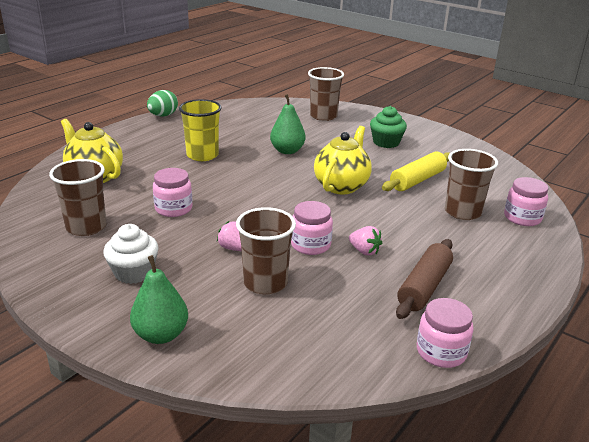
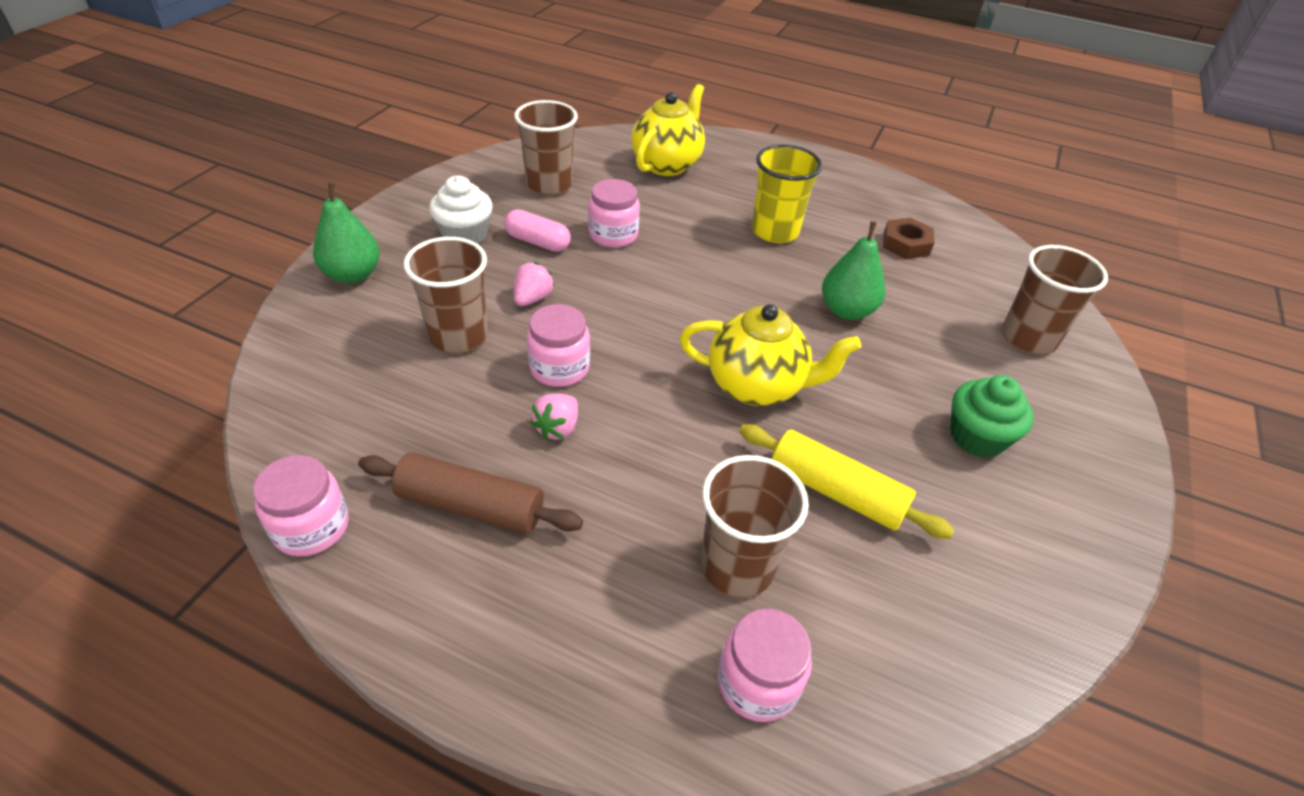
camera: 75 degrees right, 15 degrees up
(163, 115) = (878, 176): green egg -> none
(164, 240) = (538, 242): none -> pink capsule
(235, 124) = (906, 244): none -> brown nut

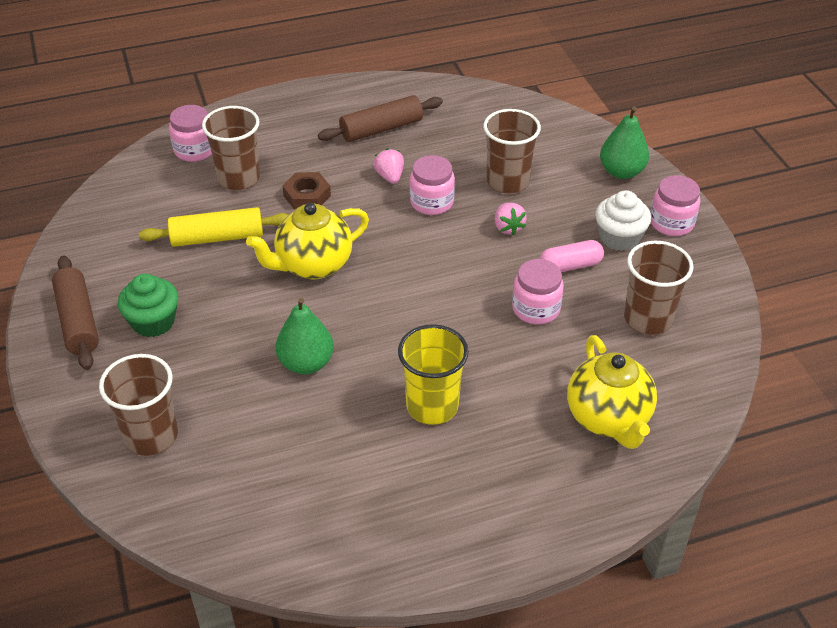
camera: 140 degrees right, 0 degrees up
(311, 527) = (430, 87): pink jar -> pink jar (671, 223)
(906, 244) = (314, 478): brown nut -> brown nut (307, 196)
(1071, 494) = (78, 321): none -> brown rolling pin

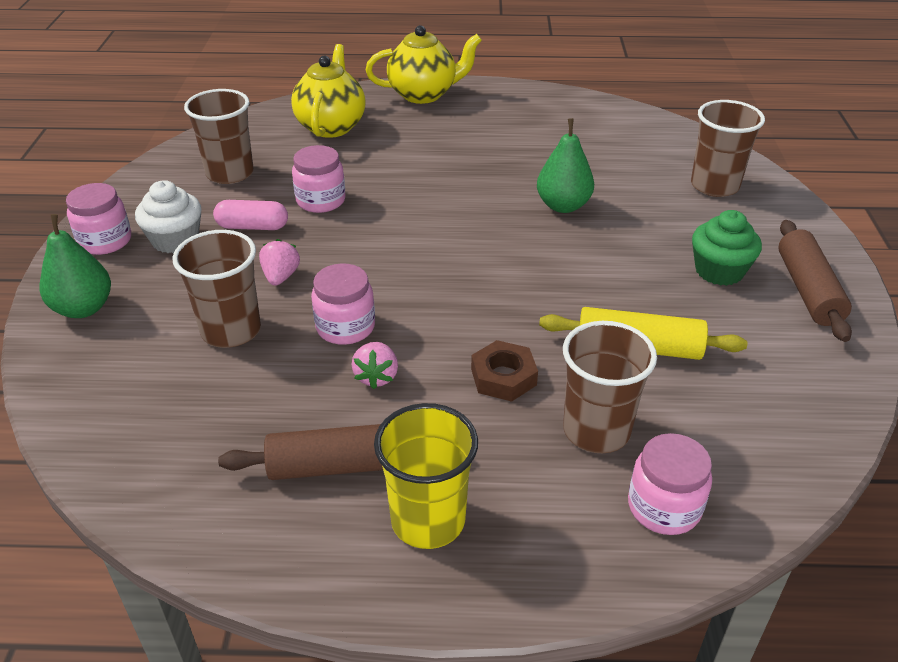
camera: 160 degrees left, 5 degrees down
(313, 265) = (526, 287): yellow teapot -> yellow teapot (423, 94)
(432, 406) = (464, 158): yellow cup -> yellow cup (428, 520)

